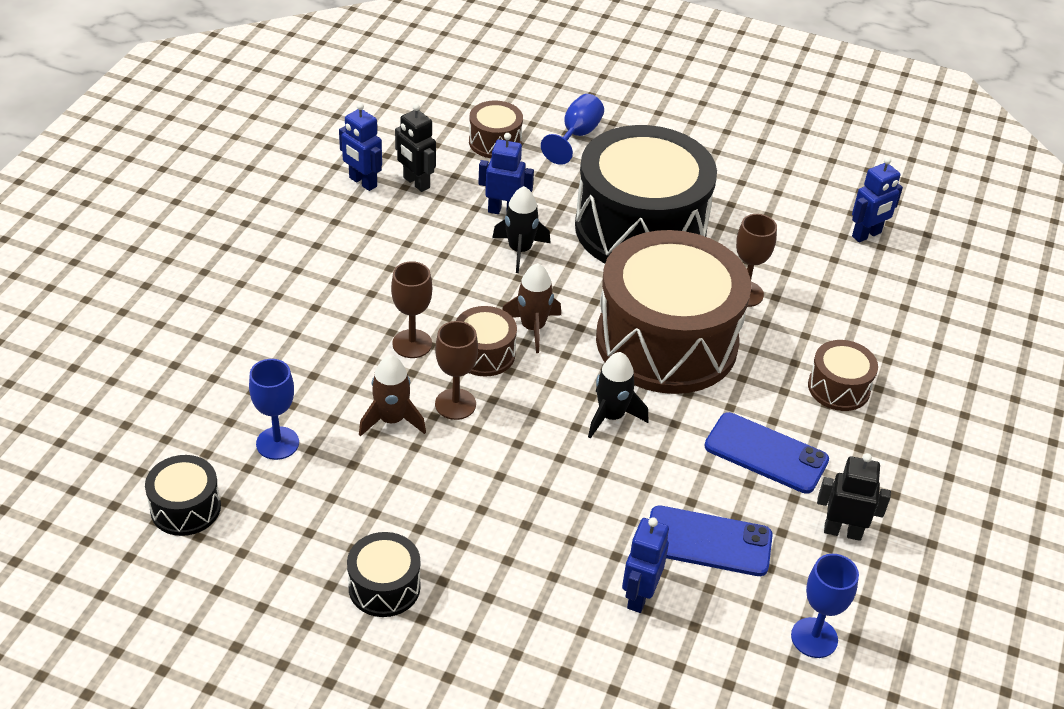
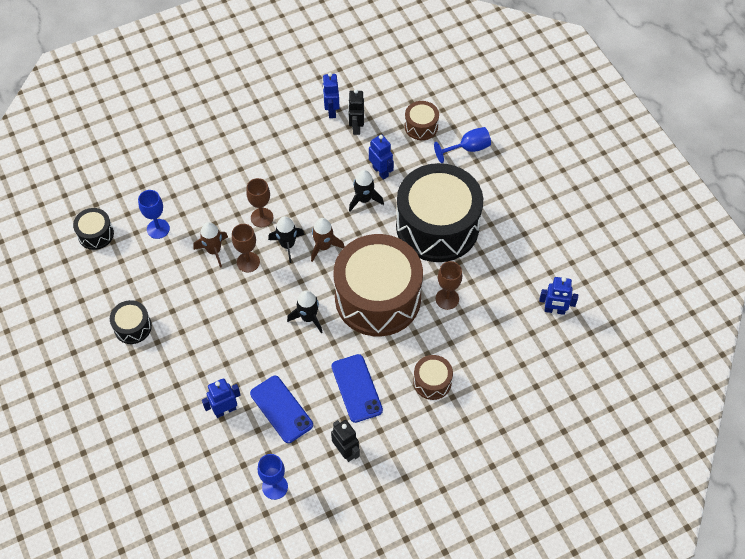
camera: 45 degrees right, 15 degrees up
(484, 354) = (287, 245): brown drum -> black rocket

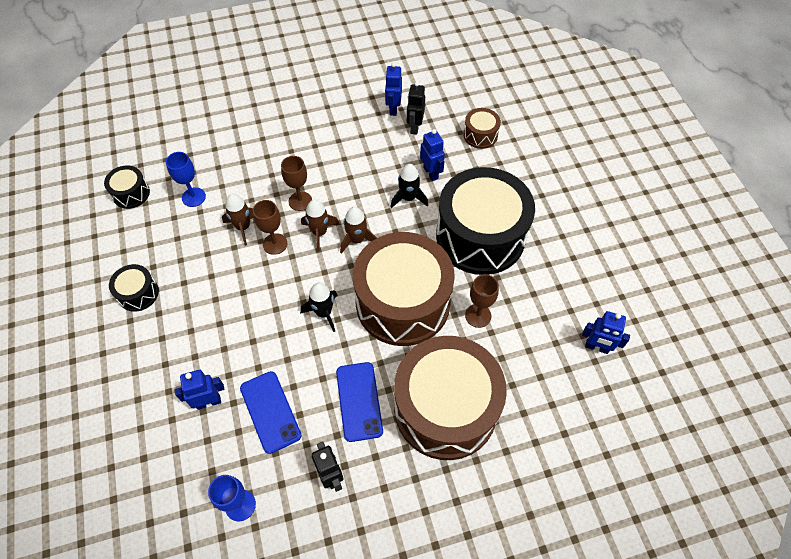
camera: 10 degrees right, 0 degrees up
(287, 245) = (319, 232): black rocket -> brown rocket
(432, 382) = (445, 408): brown drum -> brown drum, size x2.34
(468, 149) = (525, 163): blue goblet -> none

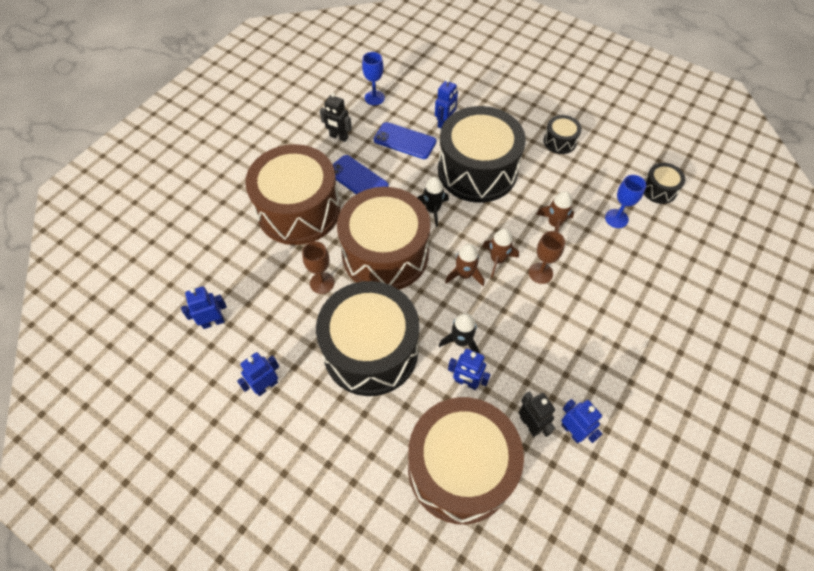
camera: 140 degrees right, 0 degrees up
(243, 321) = (477, 170): none -> black drum
(275, 244) = (518, 229): brown goblet -> none
(480, 135) = (460, 468): brown drum -> brown drum, size x2.34
(579, 265) = (266, 386): none -> blue robot

